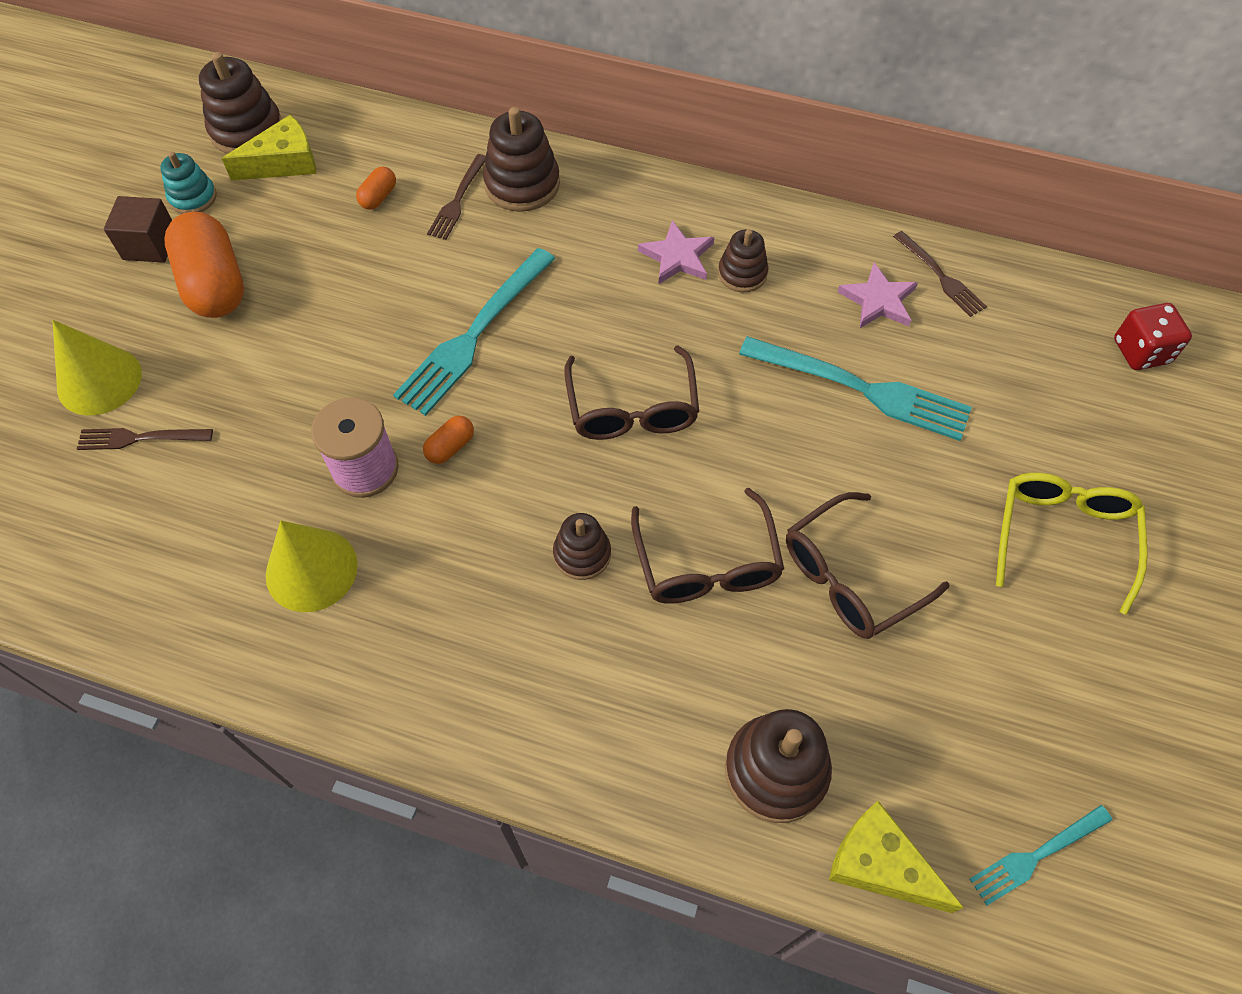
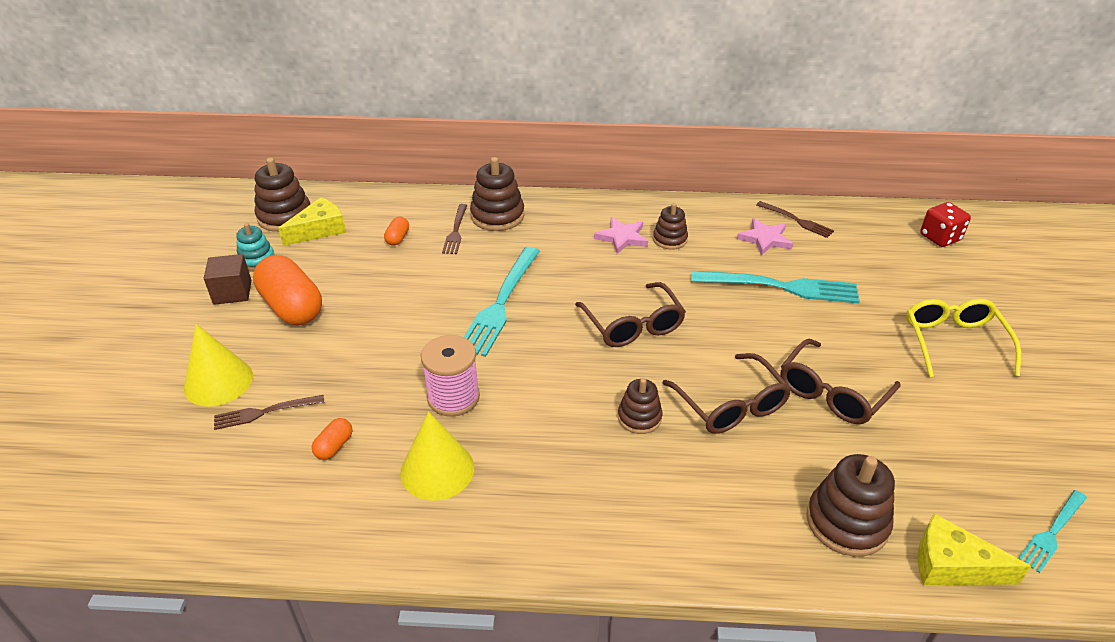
camera: 15 degrees left, 20 degrees down
(450, 447) = (512, 372): orange capsule -> orange capsule (334, 446)

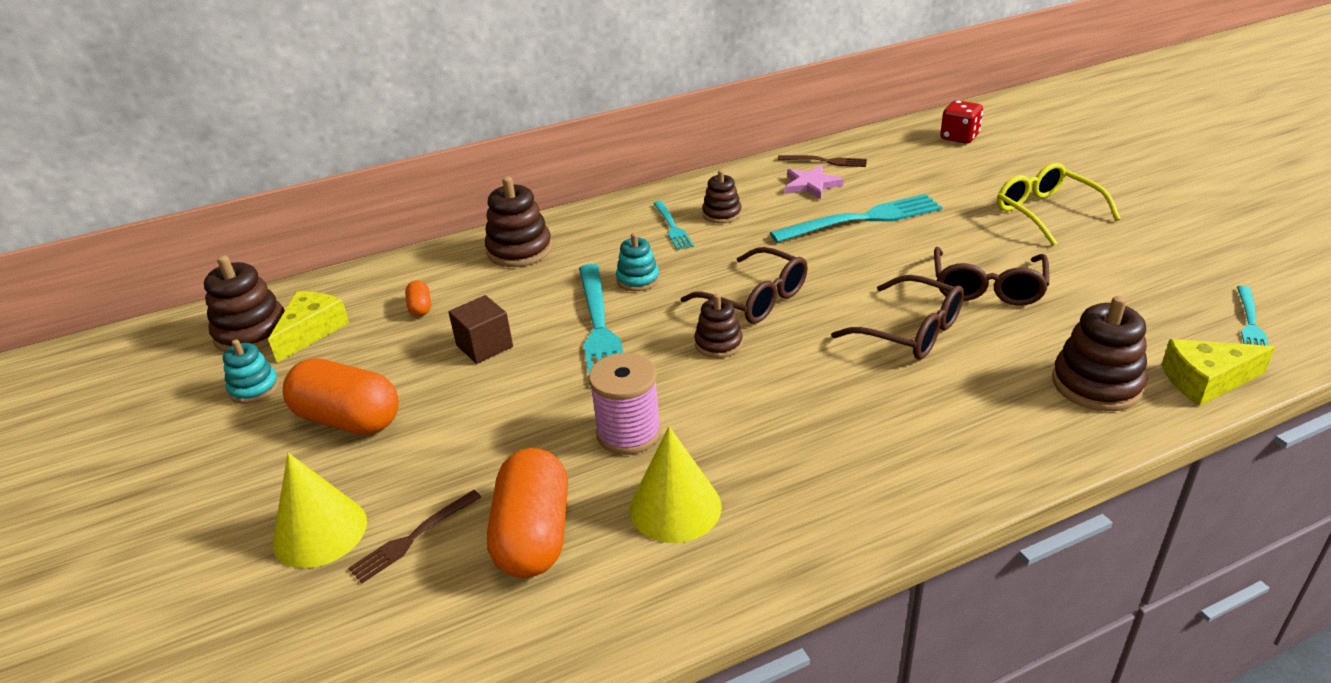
camera: 25 degrees left, 5 degrees down
(232, 292) = (251, 433): brown cube -> brown cube (484, 346)
(334, 446) = (534, 535): orange capsule -> orange capsule, size x2.26
(456, 231) = (484, 279): brown fork -> none
(560, 273) = (638, 280): none -> turquoise stacking toy
(622, 237) = (672, 227): pink star -> turquoise fork
(639, 417) = (837, 375): brown stacking toy -> brown stacking toy (718, 343)

